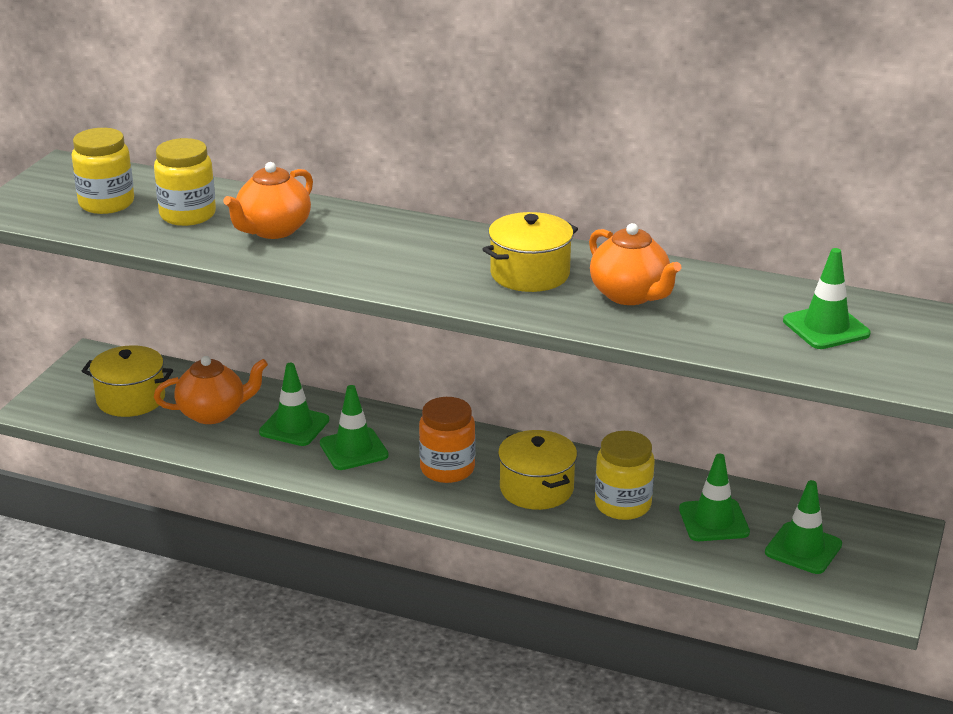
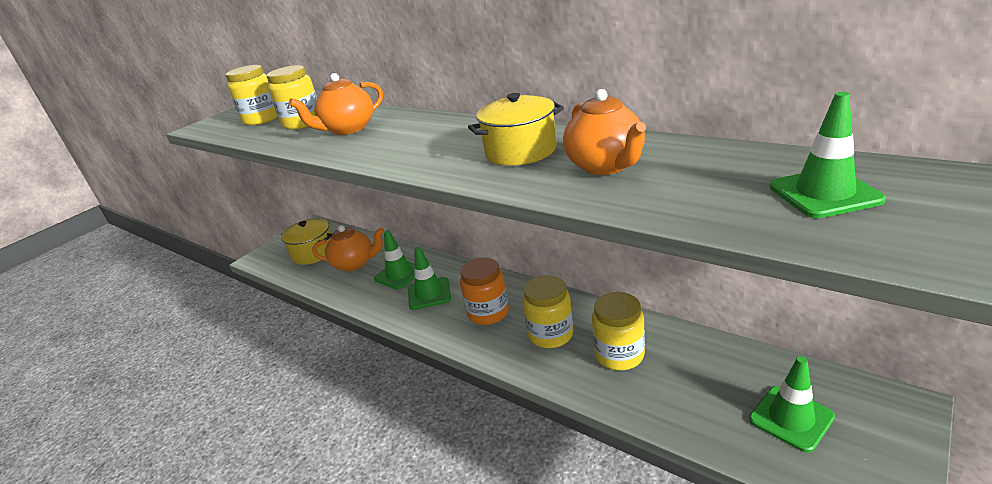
camera: 20 degrees right, 0 degrees up
(536, 489) = (550, 334): yellow pot -> yellow jar
(713, 521) = (700, 378): green traffic cone -> none

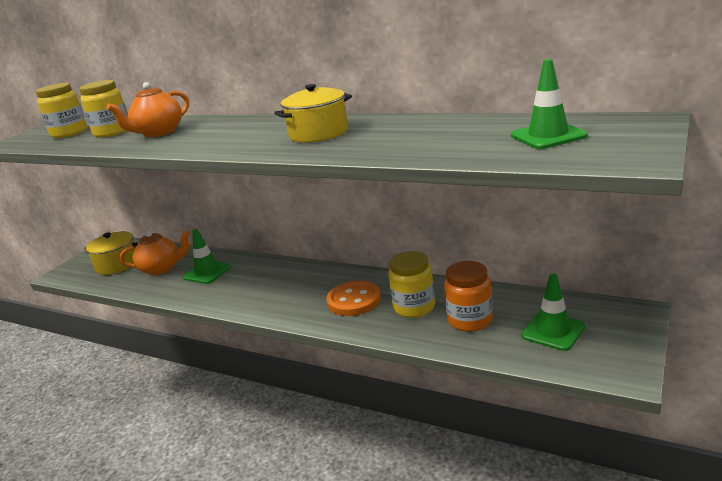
camera: 10 degrees left, 5 degrees down
(429, 294) = (239, 283): green traffic cone -> none
(488, 313) = (296, 291): orange jar -> orange jar (470, 320)
(550, 334) = (354, 300): yellow jar -> orange button
(606, 166) = (389, 136): orange teapot -> none

